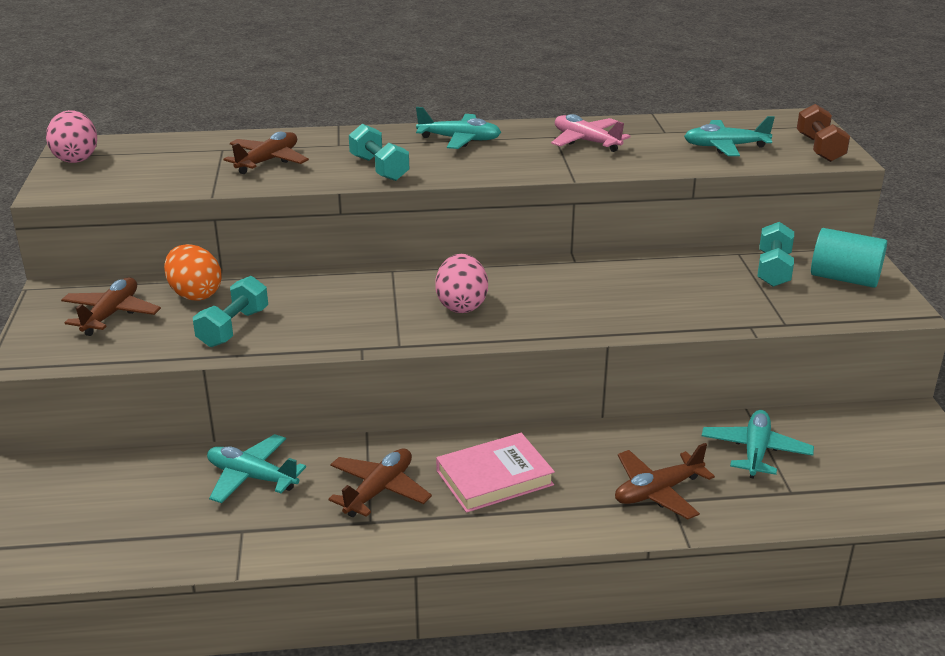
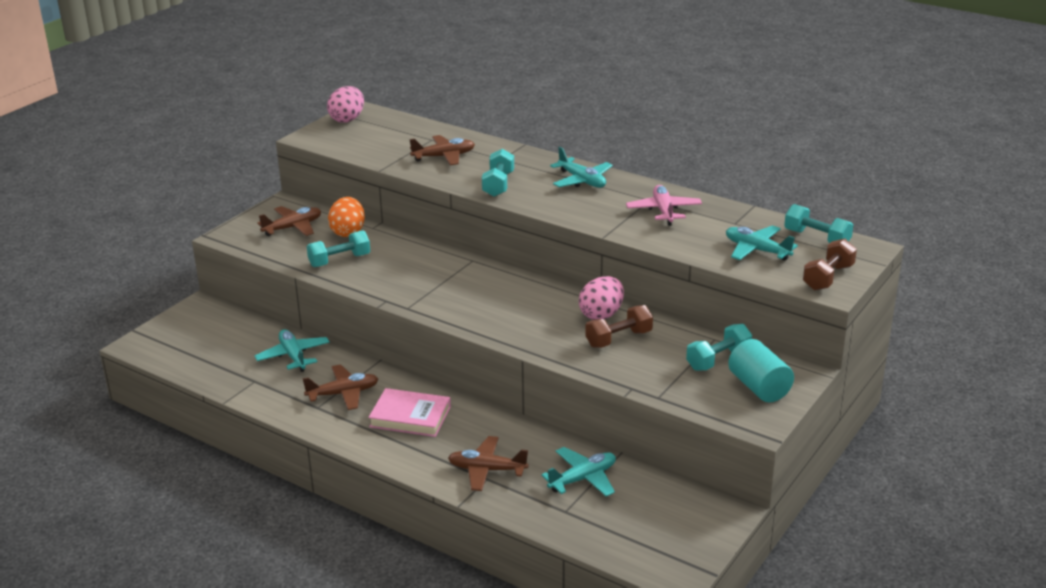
camera: 40 degrees right, 0 degrees up
(461, 305) = (477, 298): pink egg -> pink egg (601, 315)
(661, 287) = (618, 339): none -> brown dumbbell
(751, 122) = (816, 238): none -> turquoise dumbbell

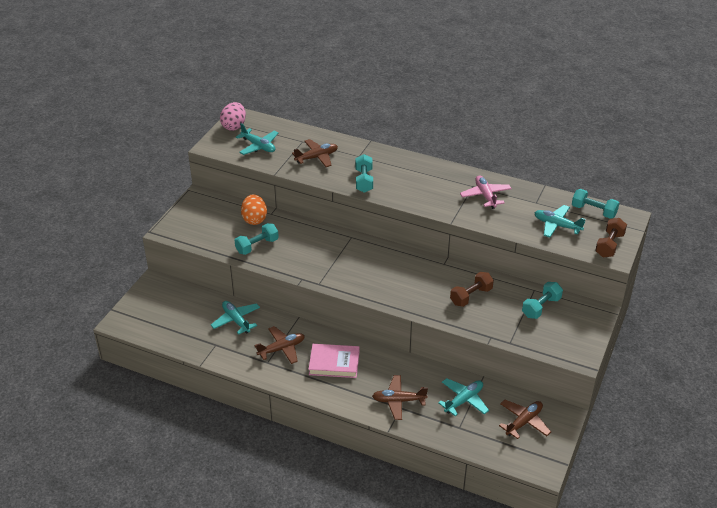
camera: 10 degrees left, 10 degrees up
(293, 227) = (213, 218): brown plane -> brown plane (524, 422)
(582, 181) = (421, 172): turquoise plane -> turquoise plane (258, 146)
(601, 315) = (453, 276): pink egg -> none
(759, 387) = (573, 327): turquoise cylinder -> none

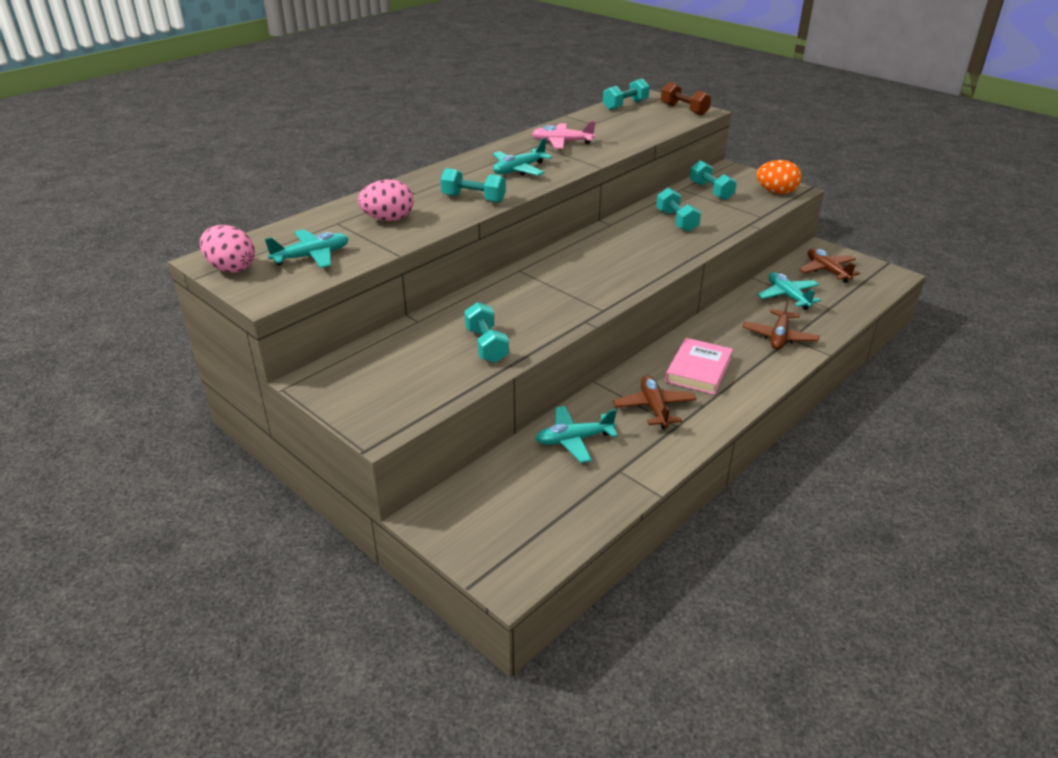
camera: 70 degrees left, 5 degrees down
(254, 219) = (420, 337): orange egg -> orange egg (776, 192)
(317, 157) = (388, 219): brown plane -> pink egg
(471, 296) = (676, 221): brown dumbbell -> turquoise dumbbell
(557, 225) = (638, 123): turquoise plane -> turquoise plane (519, 170)

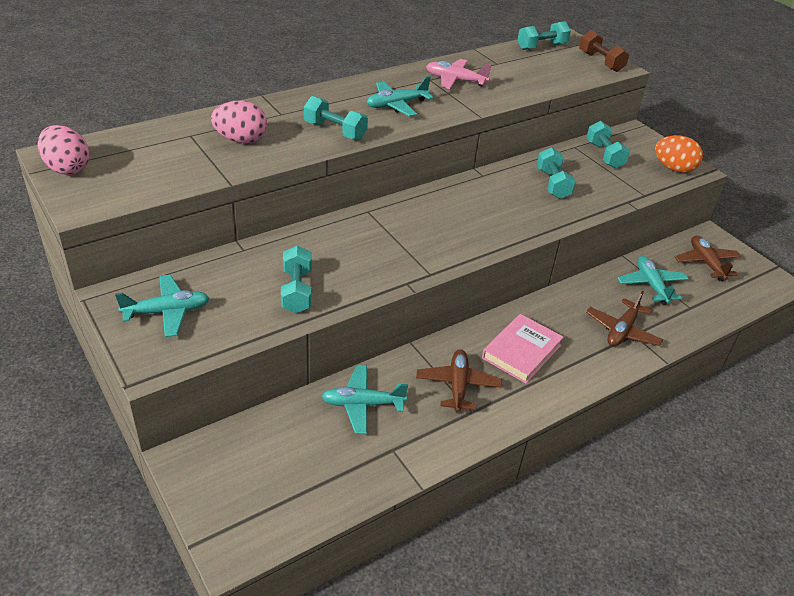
camera: 10 degrees right, 5 degrees up
(312, 256) = (148, 169): turquoise plane -> turquoise plane (167, 312)

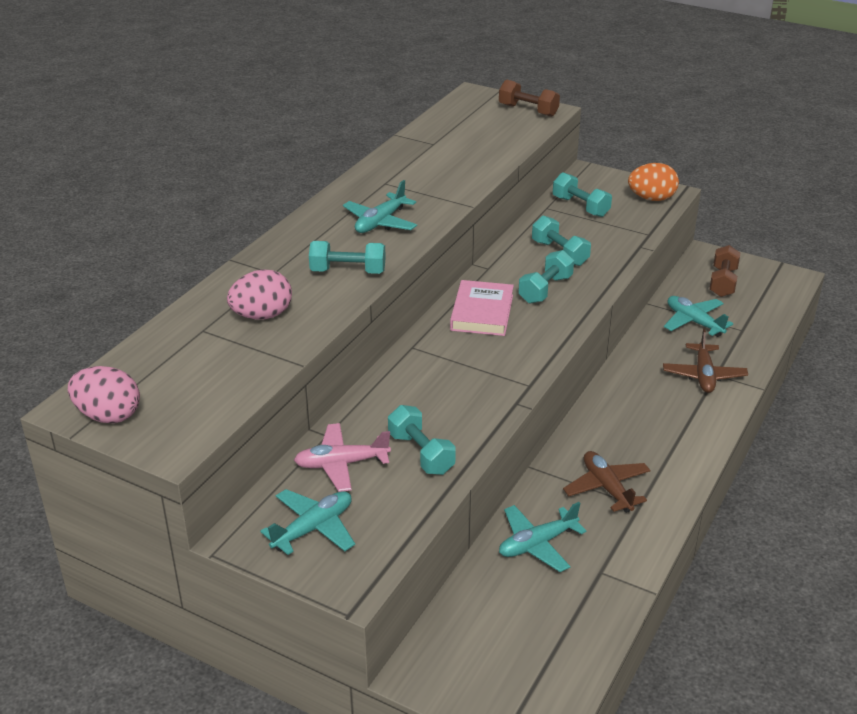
camera: 25 degrees left, 5 degrees down
(455, 80) = (411, 176): pink plane -> pink plane (341, 464)
(521, 352) = (635, 432): pink book -> pink book (482, 312)
(542, 47) = (458, 111): turquoise dumbbell -> turquoise dumbbell (545, 289)
(706, 263) = (723, 282): brown plane -> brown dumbbell

